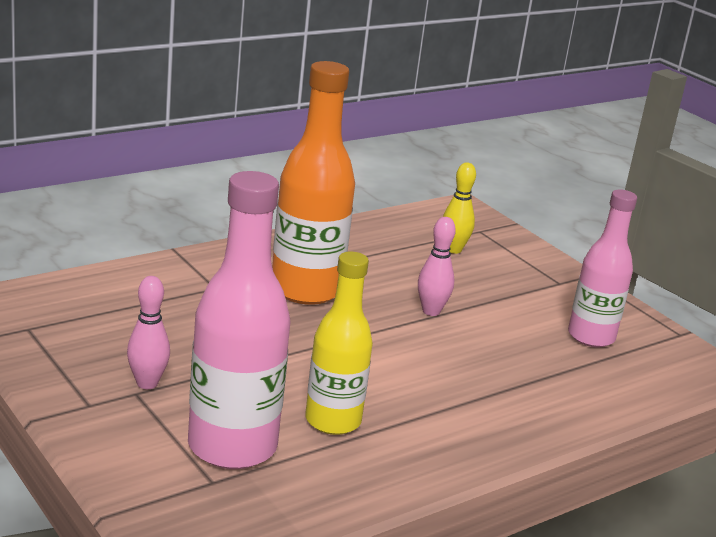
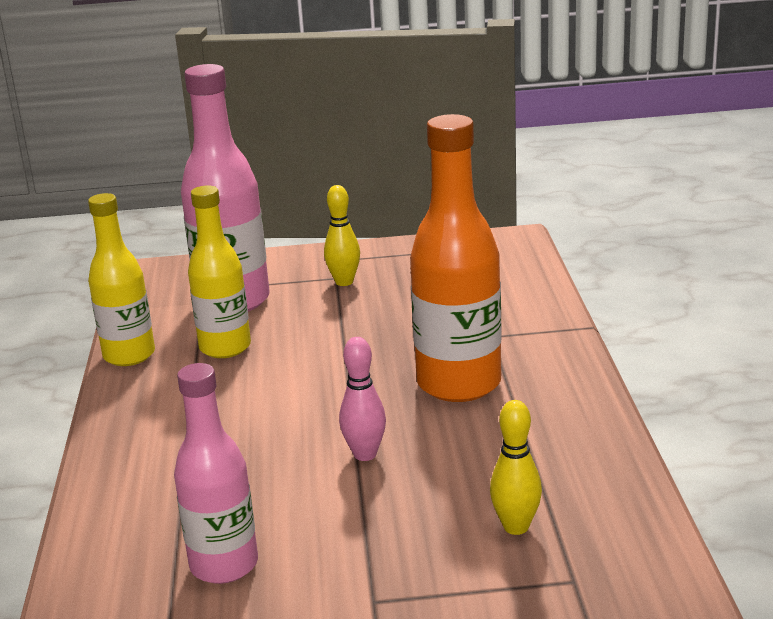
camera: 125 degrees right, 0 degrees up
(147, 383) = (344, 282): pink bowling pin -> yellow bowling pin
(392, 480) = (129, 355): none -> yellow bottle

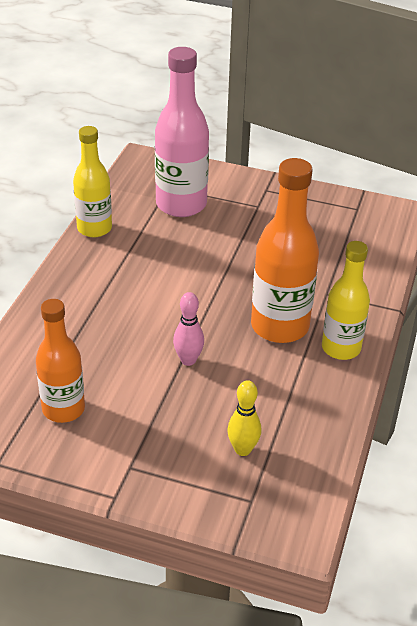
camera: 20 degrees right, 15 degrees up
(224, 565) = (63, 409): pink bottle -> orange bottle
(225, 347) = (154, 243): yellow bottle -> yellow bottle (341, 348)
(344, 282) = (260, 212): yellow bowling pin -> none

